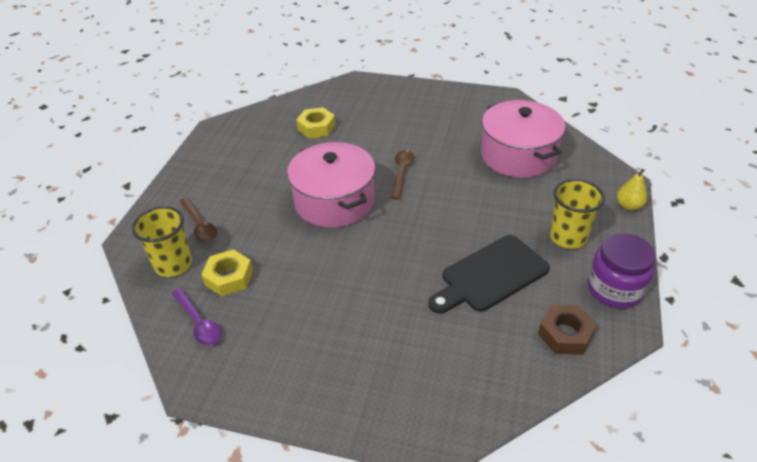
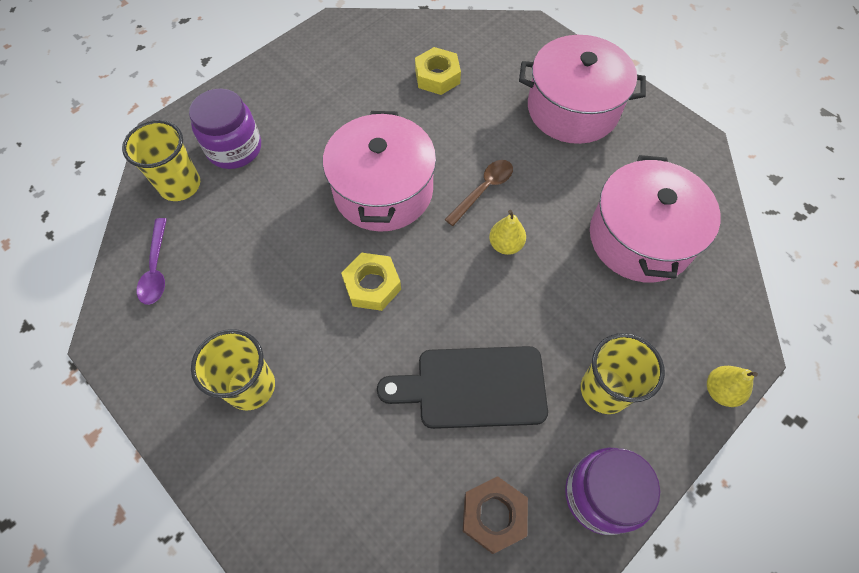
camera: 30 degrees right, 20 degrees up
(199, 225) = (234, 148): brown spoon -> purple jar
(229, 277) = (217, 230): yellow nut -> yellow nut (372, 285)
(339, 354) = (251, 386): none -> yellow cup
(420, 110) = (572, 109): none -> pink pot
(442, 194) = (505, 245): none -> yellow pear

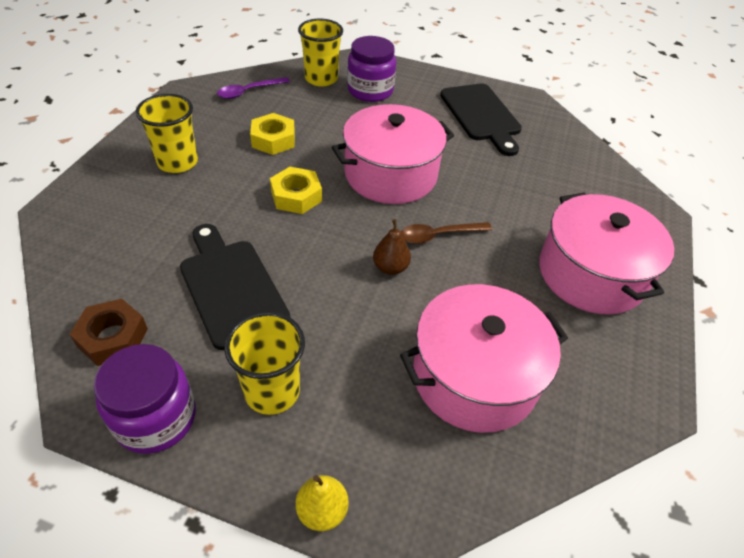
camera: 60 degrees right, 15 degrees down
(336, 75) = (481, 115): none -> black cutting board
(437, 76) = (536, 170): yellow nut -> yellow nut (273, 140)
(483, 190) = (438, 235): brown spoon -> brown spoon turned 150 degrees clockwise
(505, 245) = (390, 268): yellow pear -> brown pear

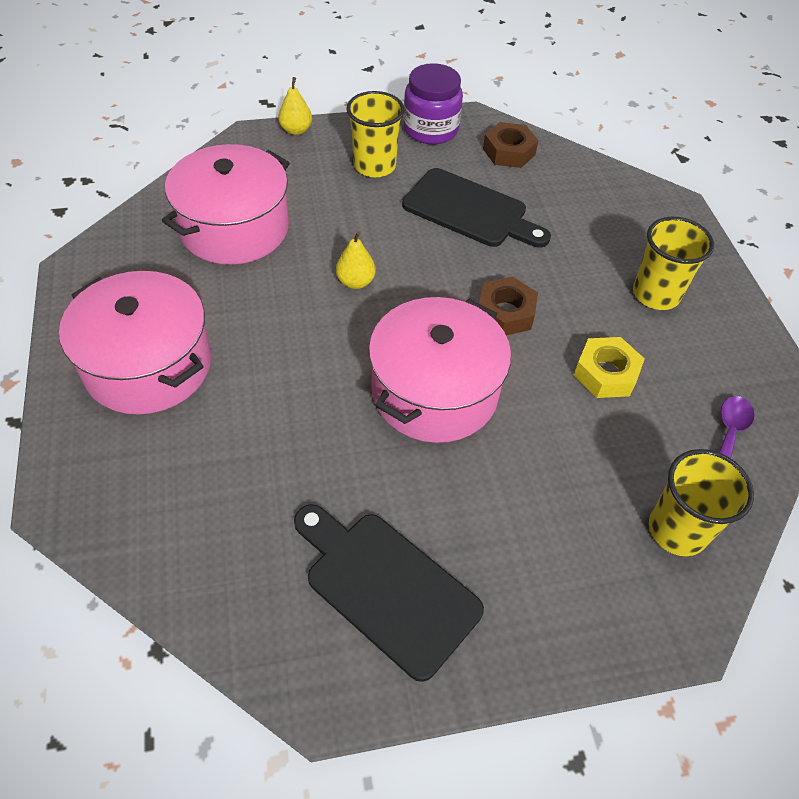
camera: 150 degrees right, 5 degrees up
(296, 196) = (505, 313): yellow nut -> brown nut
(370, 91) = (587, 545): purple jar -> none
(390, 268) = (355, 282): brown pear -> yellow pear
(438, 235) = (330, 336): brown spoon -> none

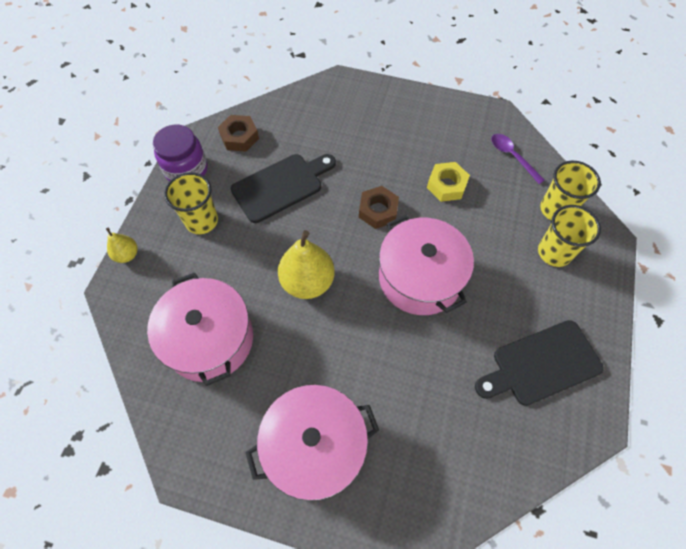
camera: 60 degrees left, 10 degrees up
(355, 282) = (307, 282): yellow pear -> yellow pear, size x1.90
(656, 294) = (402, 130): yellow cup -> yellow cup (554, 252)

